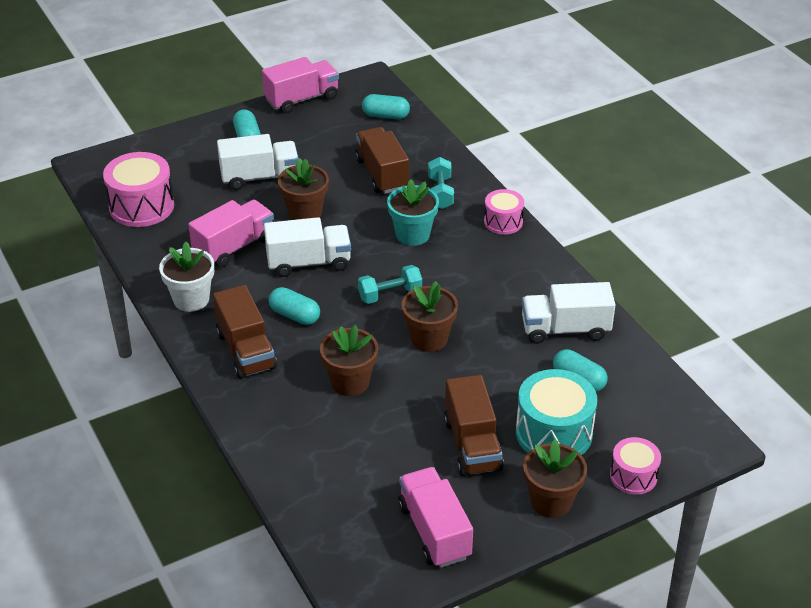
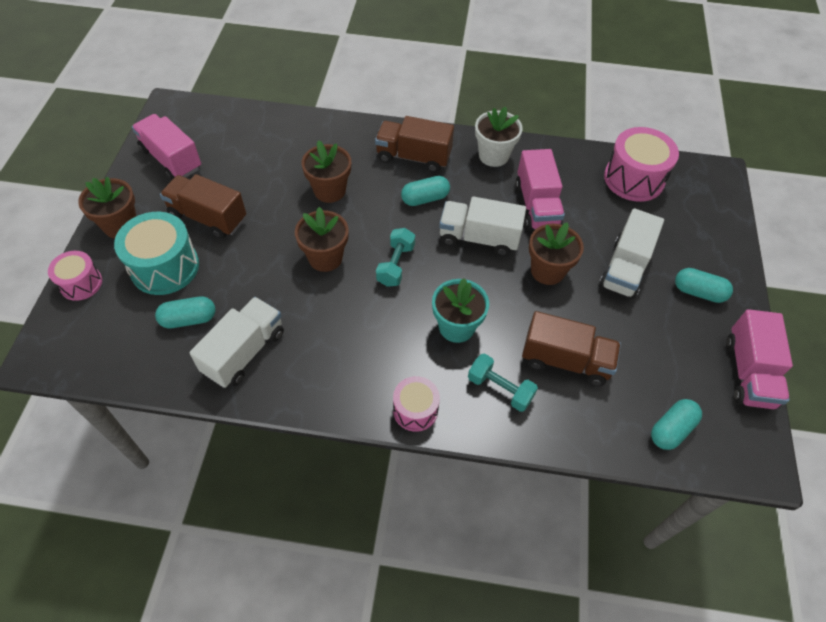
camera: 125 degrees right, 15 degrees up
(308, 263) = (479, 238): white truck -> white truck turned 75 degrees clockwise
(434, 531) = (171, 159): pink truck -> pink truck turned 150 degrees counterclockwise

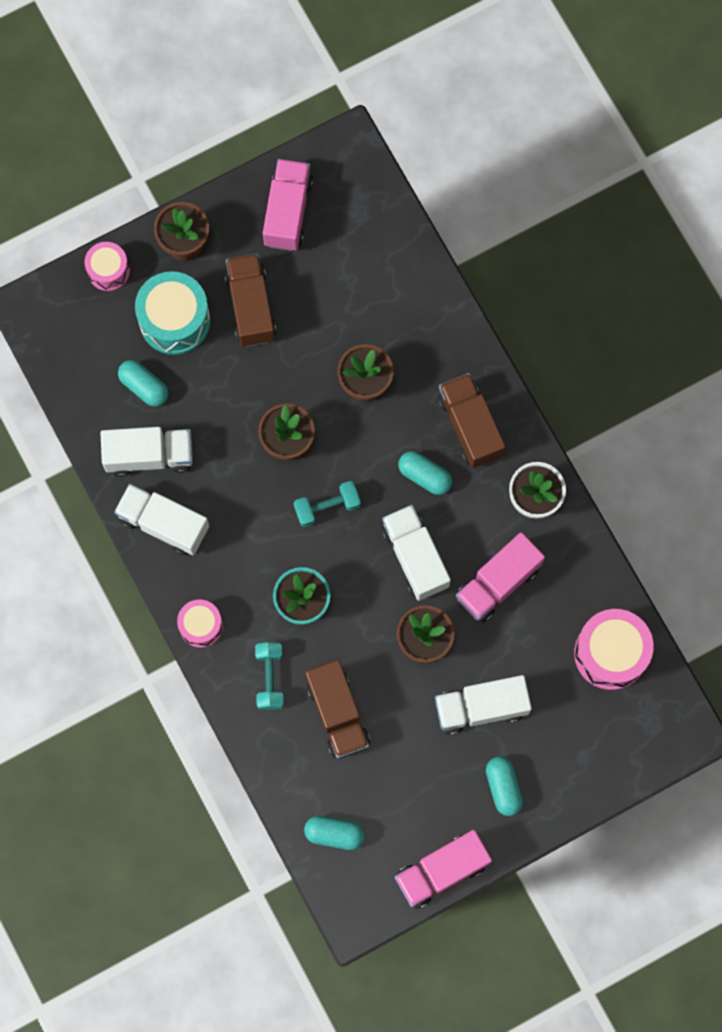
camera: 55 degrees right, 20 degrees up
(307, 379) = (163, 524): none -> white truck

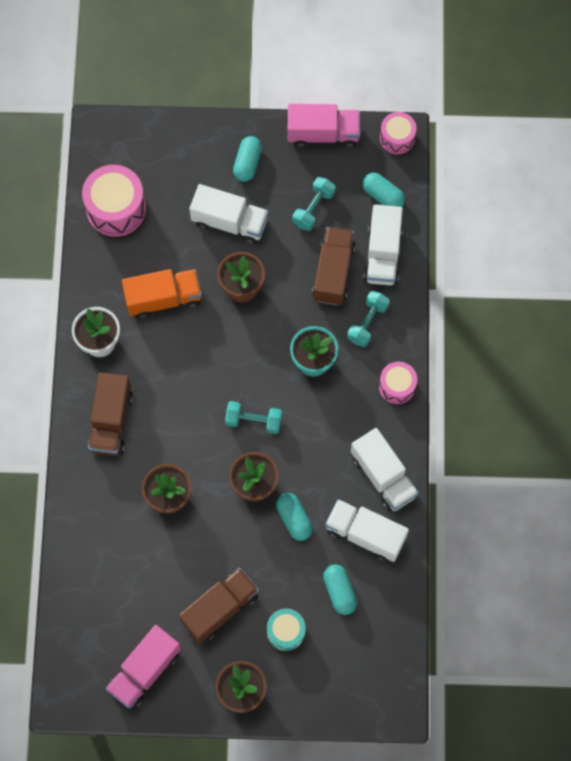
camera: 150 degrees left, 5 degrees down
(108, 271) = (315, 704): pink drum -> pink drum (397, 138)
(174, 320) = (286, 632): turquoise drum -> turquoise drum, size x0.59
(251, 307) = (220, 609): brown truck -> brown truck turned 150 degrees counterclockwise
(400, 775) = (313, 208): none -> turquoise dumbbell
(415, 557) = (211, 349): white truck -> white truck (382, 254)
(424, 476) = (168, 404): turquoise capsule -> turquoise capsule (294, 519)
(498, 583) = (163, 299): pink truck -> orange truck

